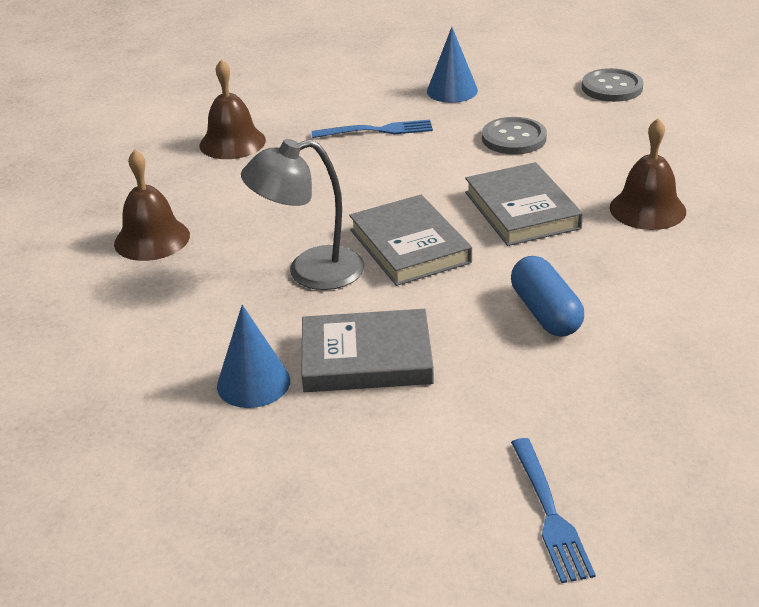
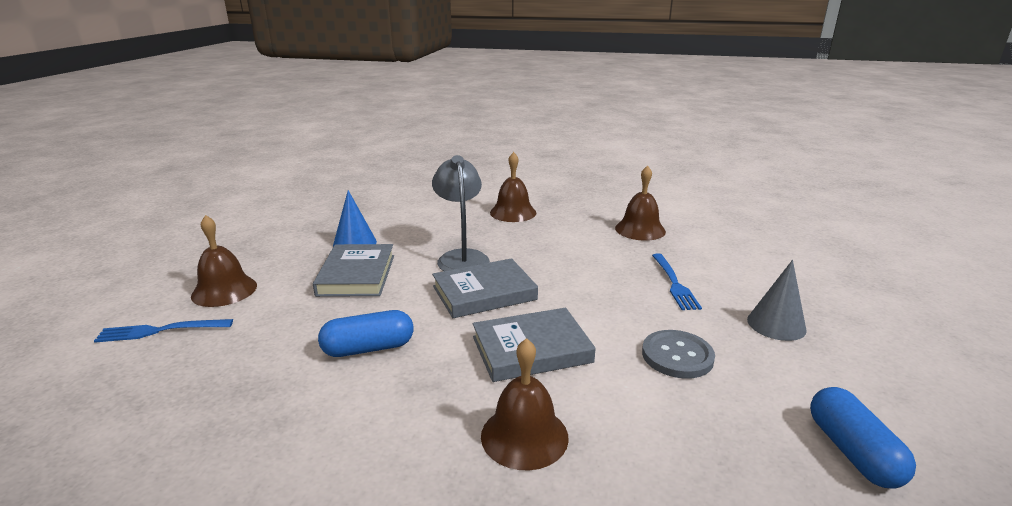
camera: 90 degrees right, 10 degrees down
(425, 487) = (224, 290): none -> brown bell
(452, 91) = (776, 324): blue cone -> grey cone
(612, 87) = (852, 452): grey button -> blue capsule

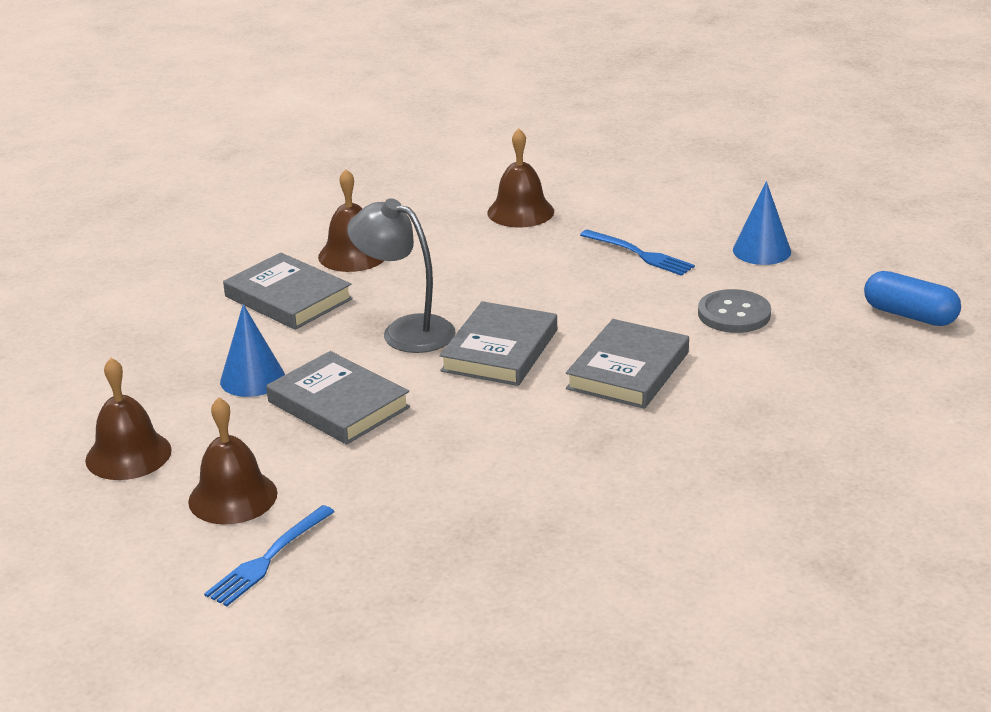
camera: 45 degrees left, 5 degrees up
(368, 348) = (501, 448): blue capsule -> none
(446, 217) = (288, 298): none -> grey book
(524, 436) = (727, 424): brown bell -> brown bell (128, 455)
(776, 324) = (761, 251): grey cone -> blue cone

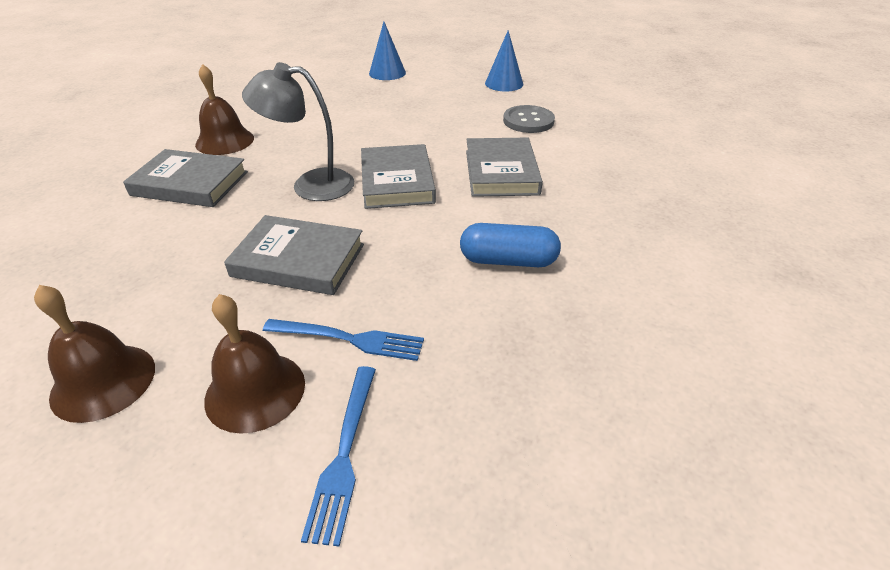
camera: 30 degrees left, 10 degrees up
(252, 379) = (199, 259): blue cone -> blue cone (387, 73)
(520, 212) = (330, 91): brown bell -> none
(640, 254) = (433, 99): blue fork -> blue fork (350, 339)
(909, 315) = (625, 100): blue capsule -> blue capsule (508, 261)

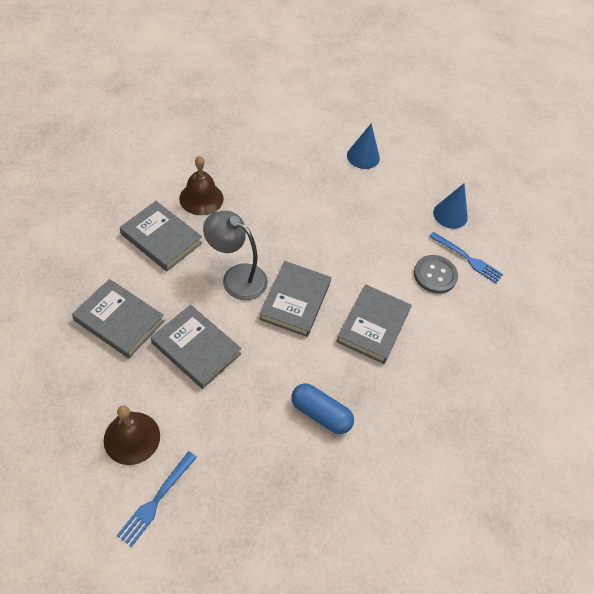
camera: 20 degrees right, 15 degrees up
(103, 381) = (63, 391): brown bell -> none
(166, 271) = (119, 321): none -> grey book
(350, 339) = (195, 427): blue fork -> blue fork (468, 259)

